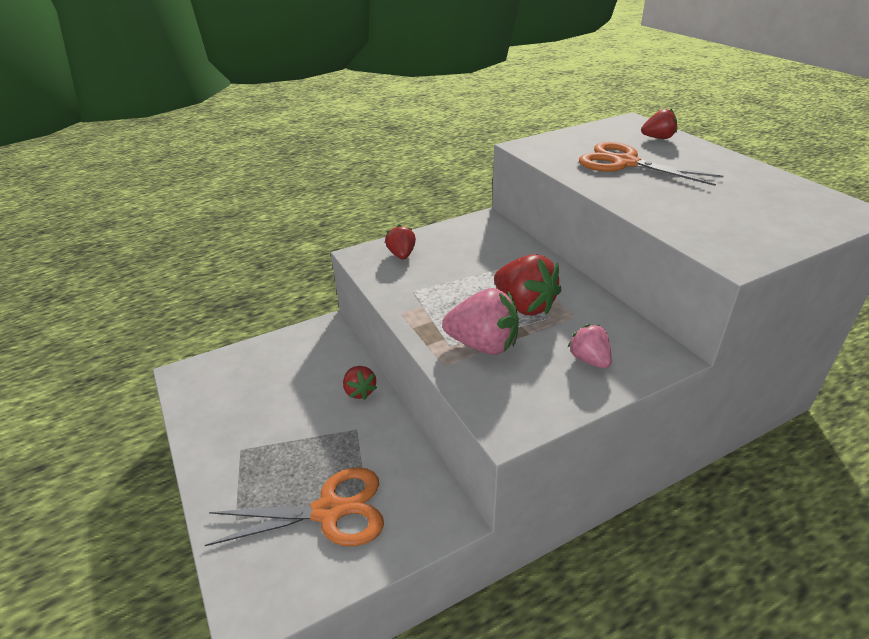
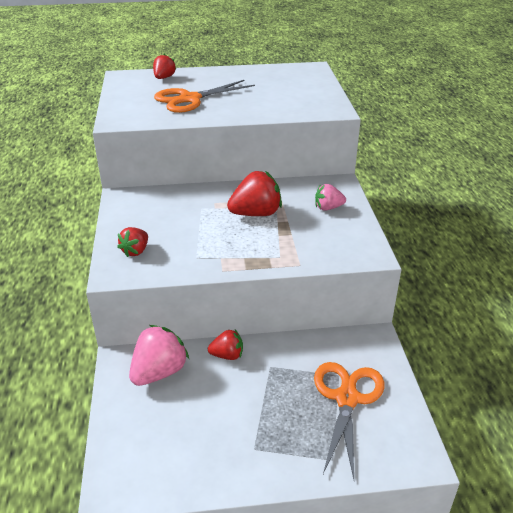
camera: 70 degrees left, 0 degrees up
(401, 255) = (135, 251): red strawberry -> red strawberry turned 75 degrees counterclockwise
(483, 345) = (288, 242): pink strawberry -> pink strawberry (159, 372)

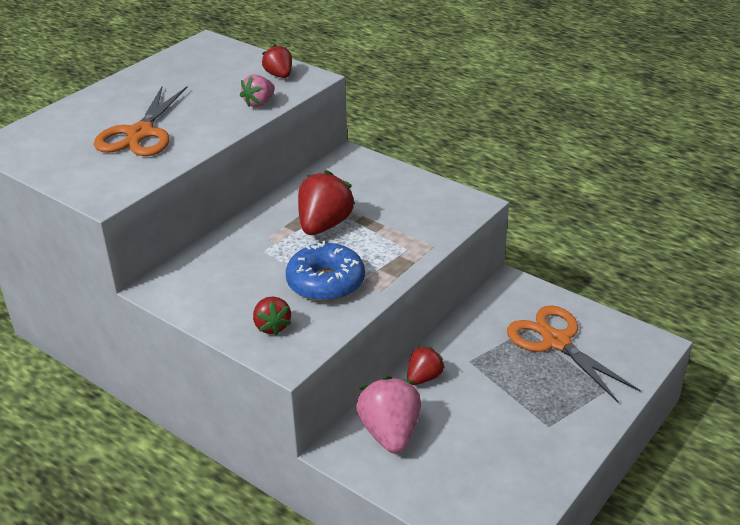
camera: 45 degrees left, 0 degrees up
(164, 78) = (58, 124): red strawberry -> red strawberry (279, 75)
(202, 246) = (325, 282): none -> blue donut
(328, 208) = (377, 184): pink strawberry -> pink strawberry (259, 103)

